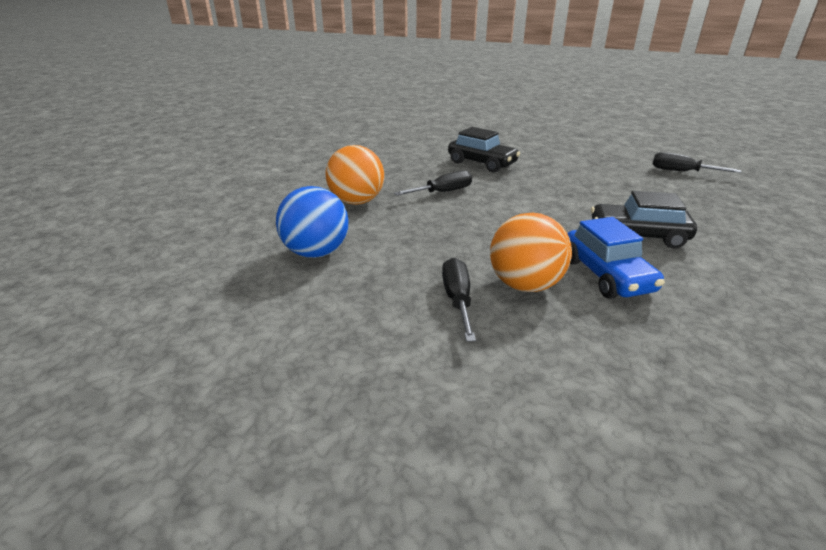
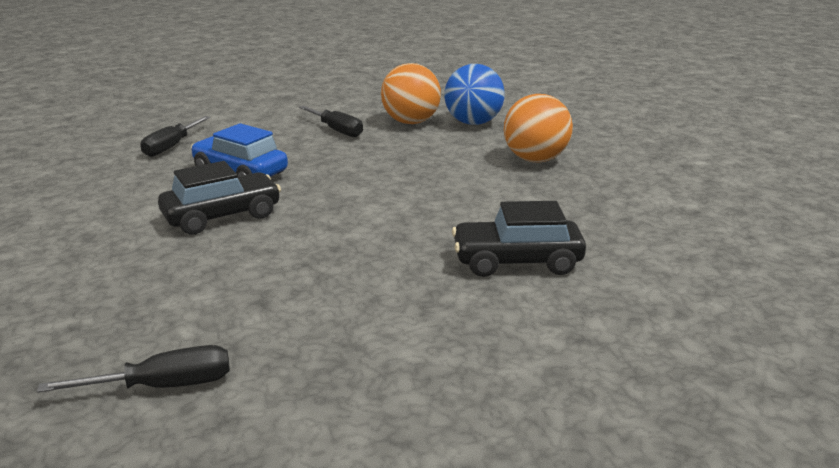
camera: 140 degrees right, 5 degrees down
(442, 192) = (481, 197): black screwdriver -> black screwdriver (171, 146)
(525, 285) = (300, 149): orange ball -> orange ball (411, 122)

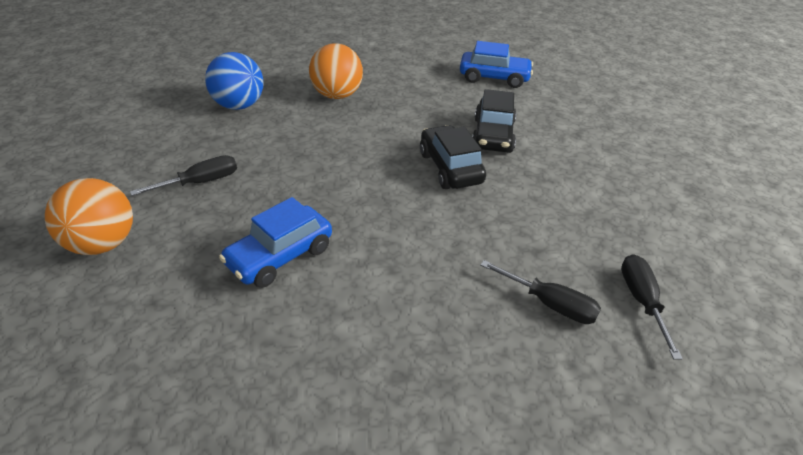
camera: 80 degrees left, 15 degrees up
(171, 146) = (160, 317): black screwdriver -> black screwdriver (549, 304)
(222, 216) = (383, 271): black car -> black car (450, 168)
(411, 122) = (212, 136): orange ball -> orange ball (103, 244)
(700, 255) = (494, 78): none -> blue car

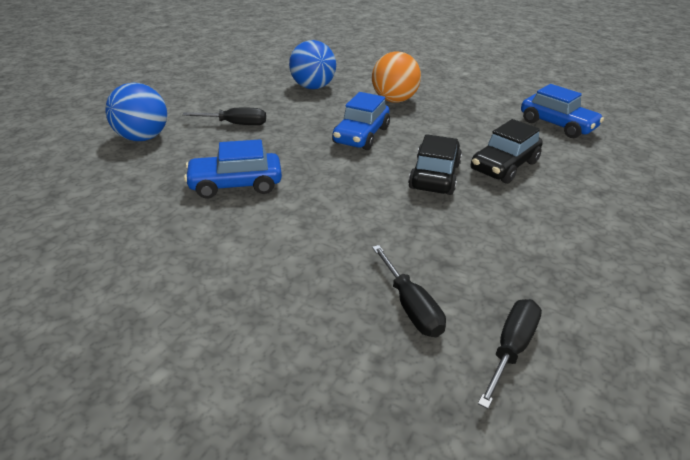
camera: 35 degrees right, 5 degrees down
(103, 244) = (143, 138): orange ball -> blue ball
(346, 148) = (361, 135): none -> blue car

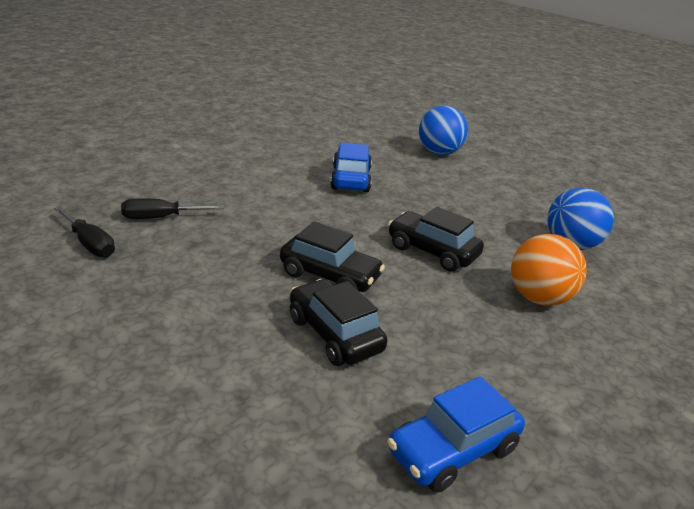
camera: 100 degrees right, 5 degrees down
(236, 124) = (464, 190): black screwdriver -> none
(361, 135) = (432, 251): blue car -> black car

